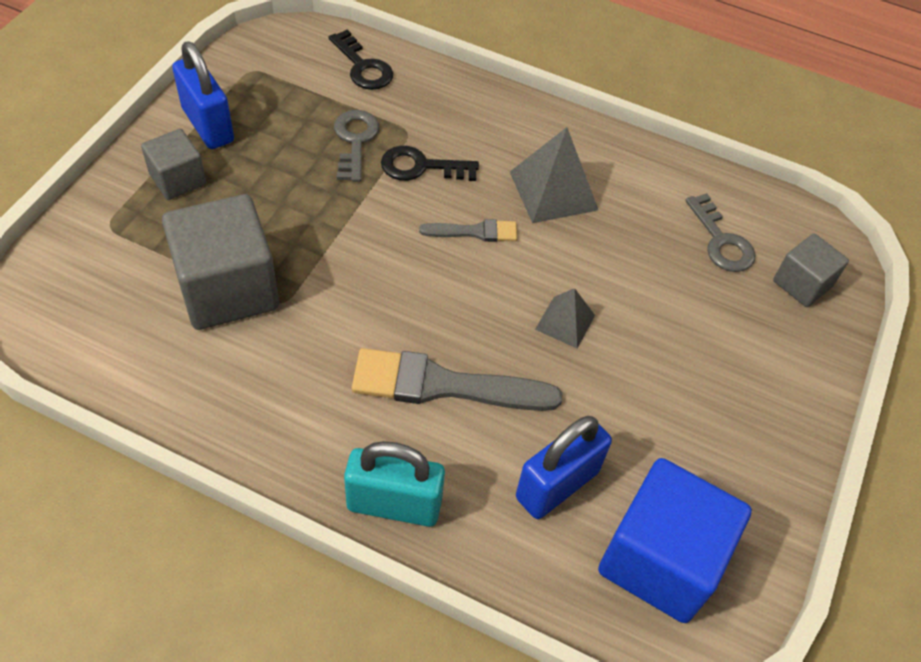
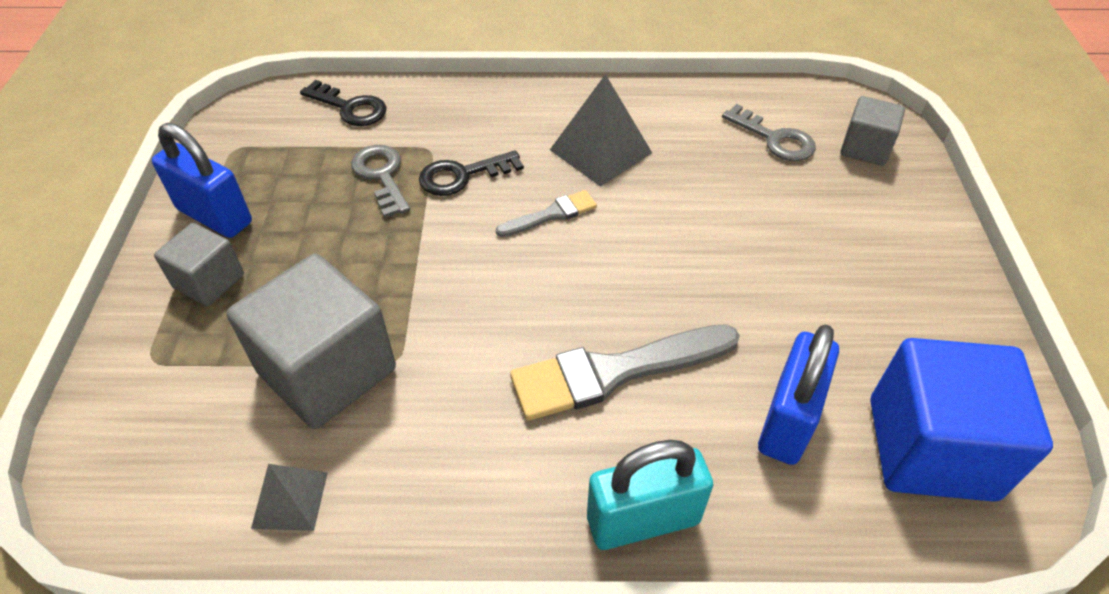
camera: 20 degrees left, 5 degrees down
(565, 322) = (690, 263): grey pyramid -> grey pyramid (290, 500)

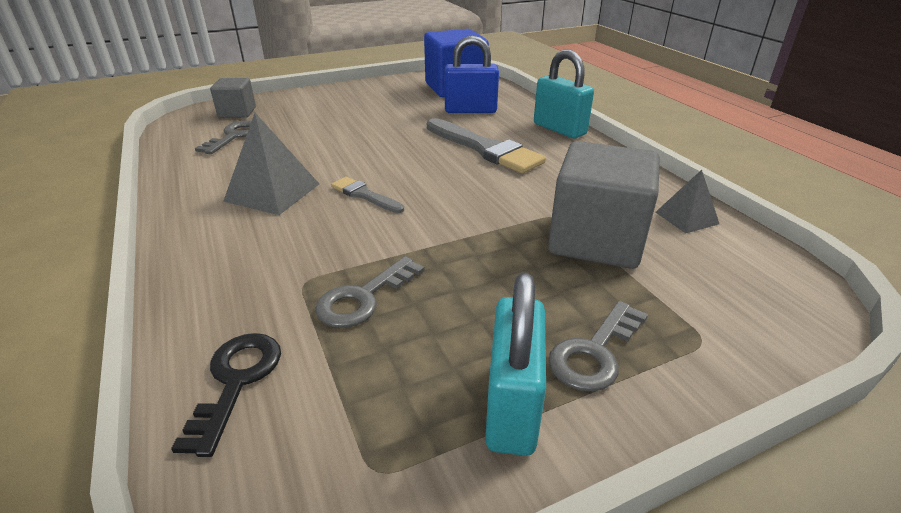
camera: 115 degrees left, 15 degrees down
(209, 281) = (594, 352): grey cube -> grey key
(215, 216) = (512, 407): blue padlock -> turquoise padlock
(462, 175) = (338, 248): black key -> none

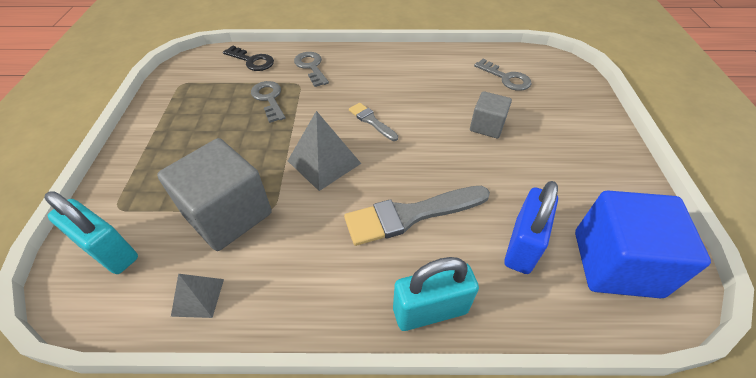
camera: 115 degrees right, 15 degrees up
(237, 112) = (561, 83): grey cube -> grey cube (487, 126)
(272, 192) = (402, 85): grey pyramid -> grey pyramid (324, 162)
(365, 195) = (371, 121): grey brush -> grey brush turned 105 degrees counterclockwise
(512, 407) = (166, 122): turquoise padlock -> turquoise padlock (110, 251)
(594, 352) = (158, 160): grey key -> grey key (311, 67)

